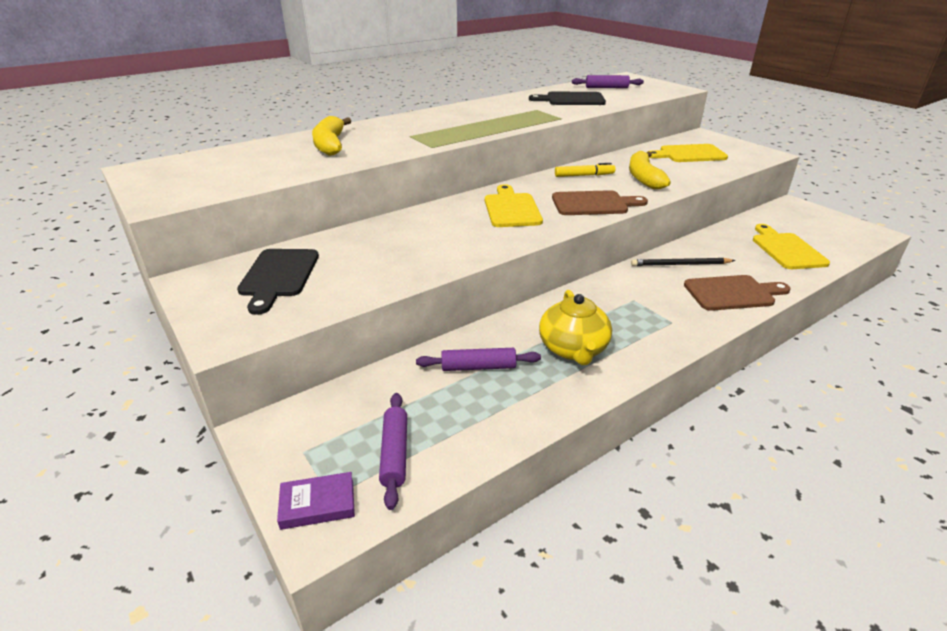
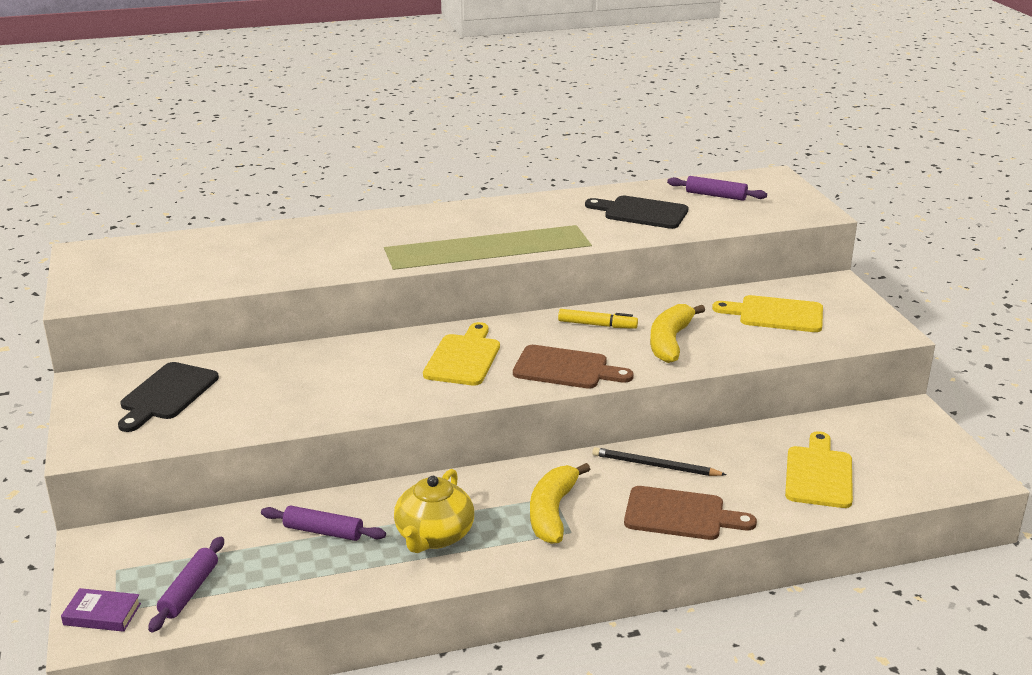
camera: 20 degrees right, 5 degrees down
(330, 145) = (288, 247): yellow banana -> yellow banana (552, 512)

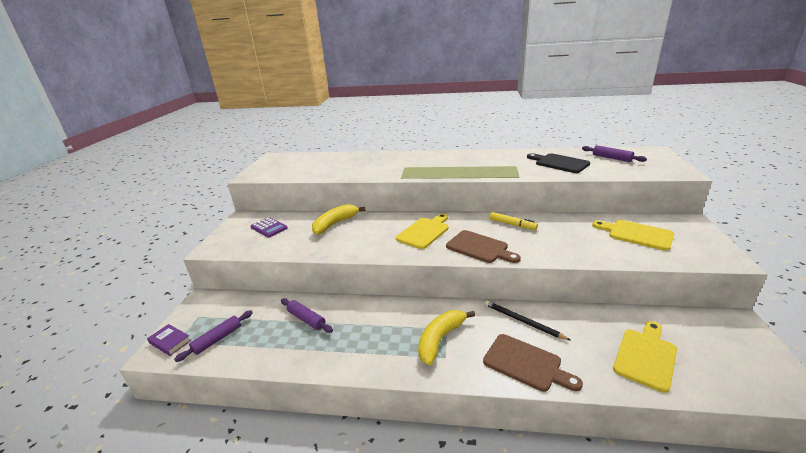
camera: 25 degrees right, 0 degrees up
(166, 394) = (269, 228): black cutting board -> purple calculator
(434, 536) = (361, 338): yellow teapot -> none
(670, 341) = (555, 241): yellow banana -> yellow banana (335, 224)

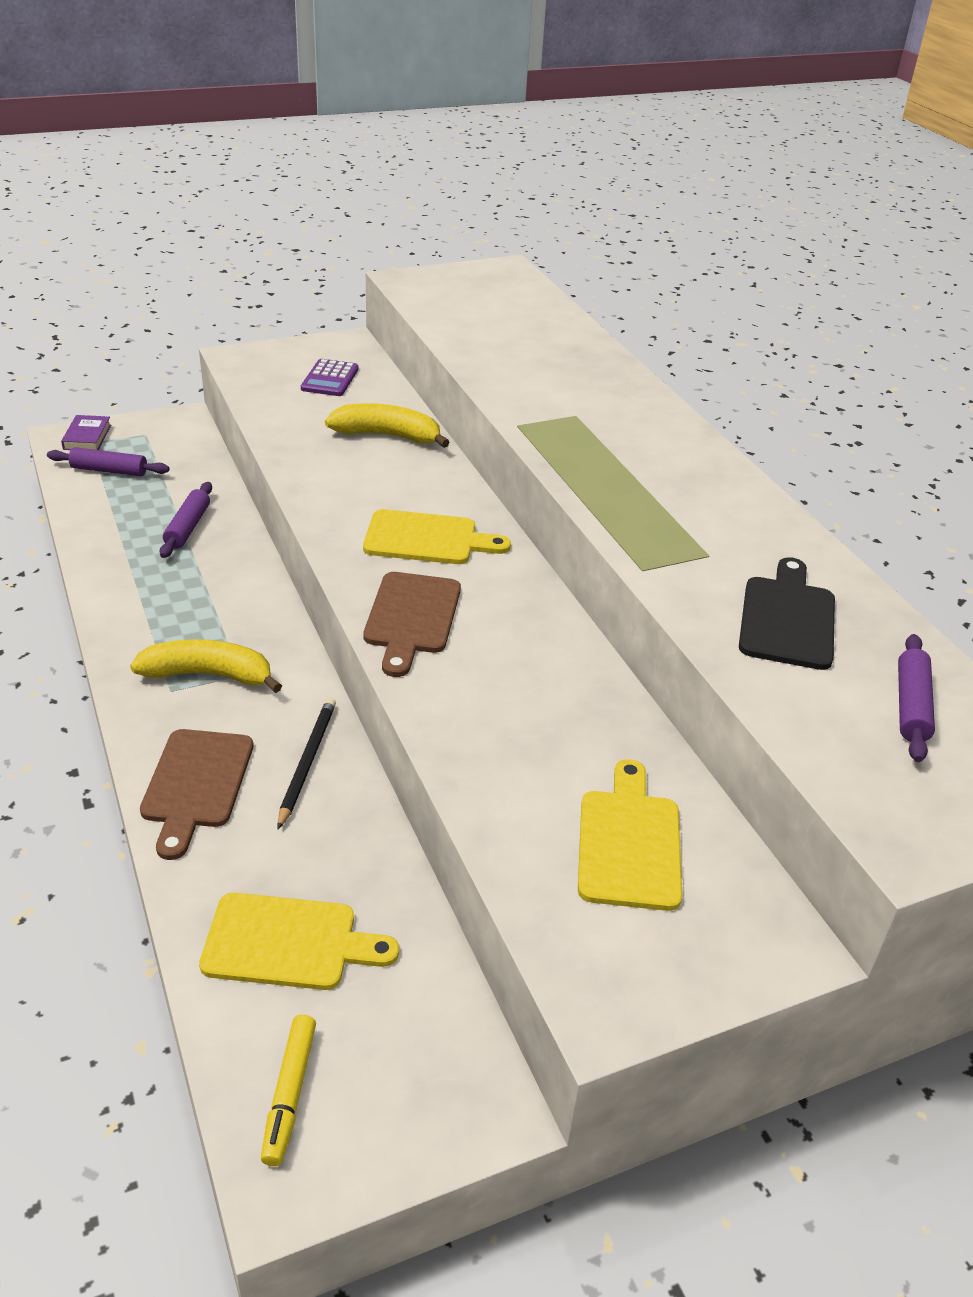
camera: 55 degrees right, 10 degrees up
(512, 224) = (538, 643): yellow marker -> yellow marker (289, 1094)

